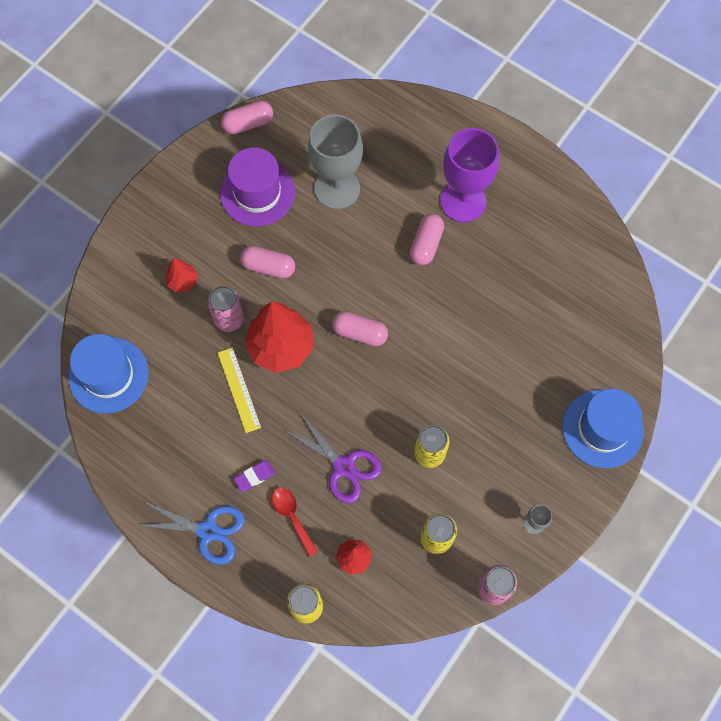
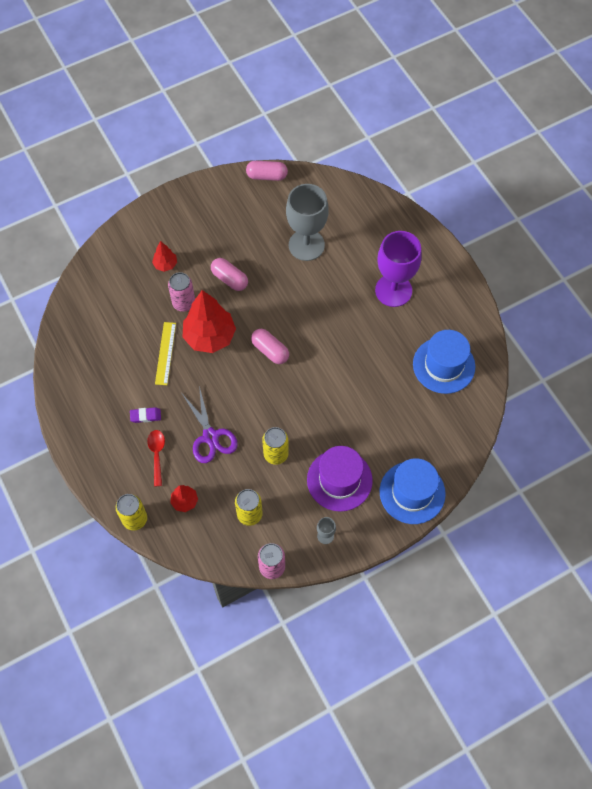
camera: 25 degrees right, 5 degrees down
(108, 375) = (83, 306): blue hat -> blue hat (444, 365)
(208, 531) = (95, 438): blue scissors -> none
(257, 193) = (248, 225): purple hat -> purple hat (339, 480)
(426, 244) = (350, 309): pink capsule -> none

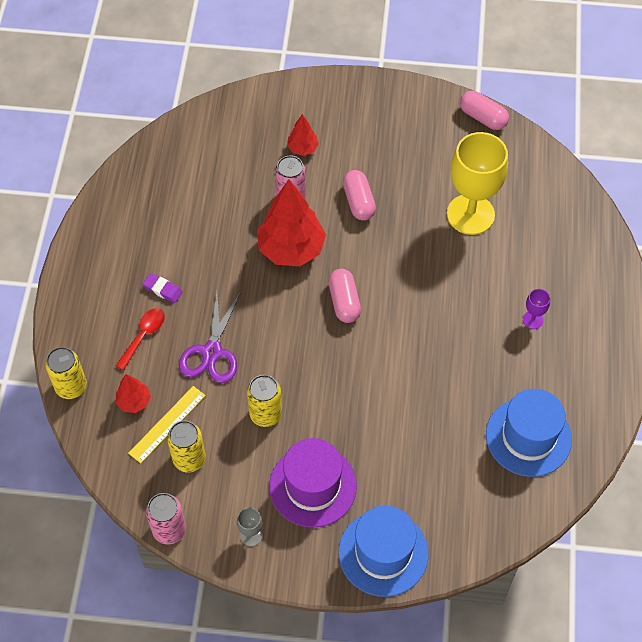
camera: 35 degrees right, 5 degrees down
(165, 353) = (232, 238): yellow ruler -> yellow ruler (167, 424)
(306, 245) = (470, 214): grey goblet -> yellow goblet
(393, 290) = (533, 320): purple goblet -> purple goblet, size x0.41

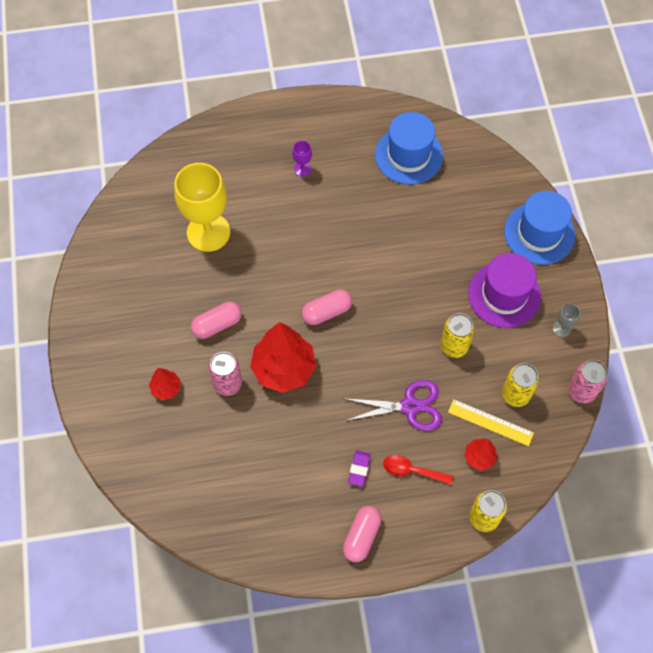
camera: 105 degrees left, 5 degrees up
(482, 117) = (96, 242): pink capsule -> pink capsule (361, 536)

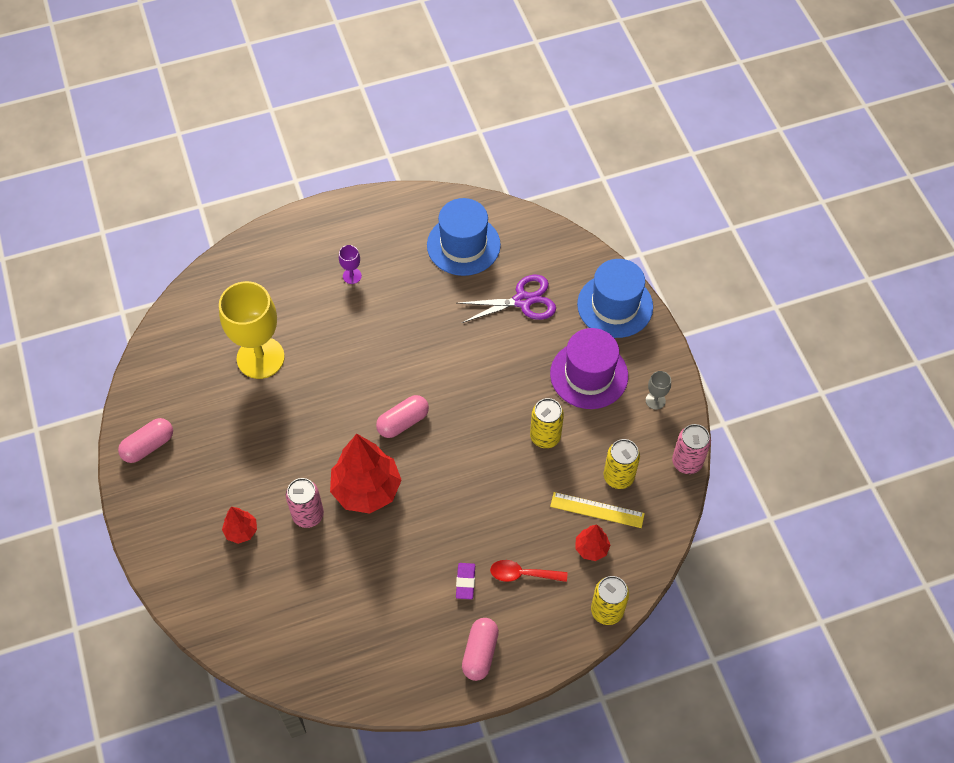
camera: 10 degrees left, 5 degrees down
(217, 325) = (286, 454): pink capsule -> pink capsule (148, 446)
(410, 406) = (509, 507): purple scissors -> purple scissors (523, 301)

